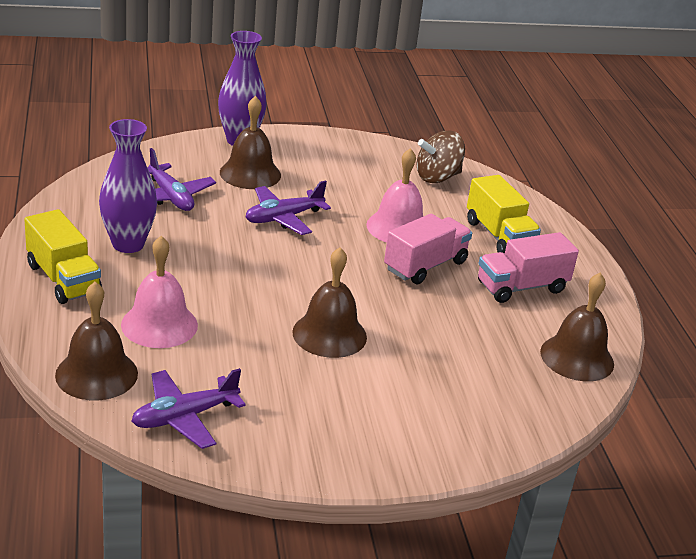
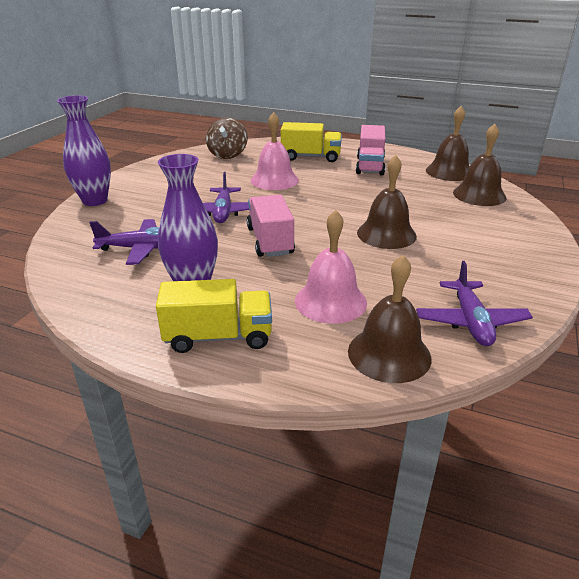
camera: 55 degrees left, 0 degrees up
(250, 173) = (147, 209): brown bell -> brown bell (479, 195)
(425, 266) = (326, 184): pink truck -> pink truck (270, 241)

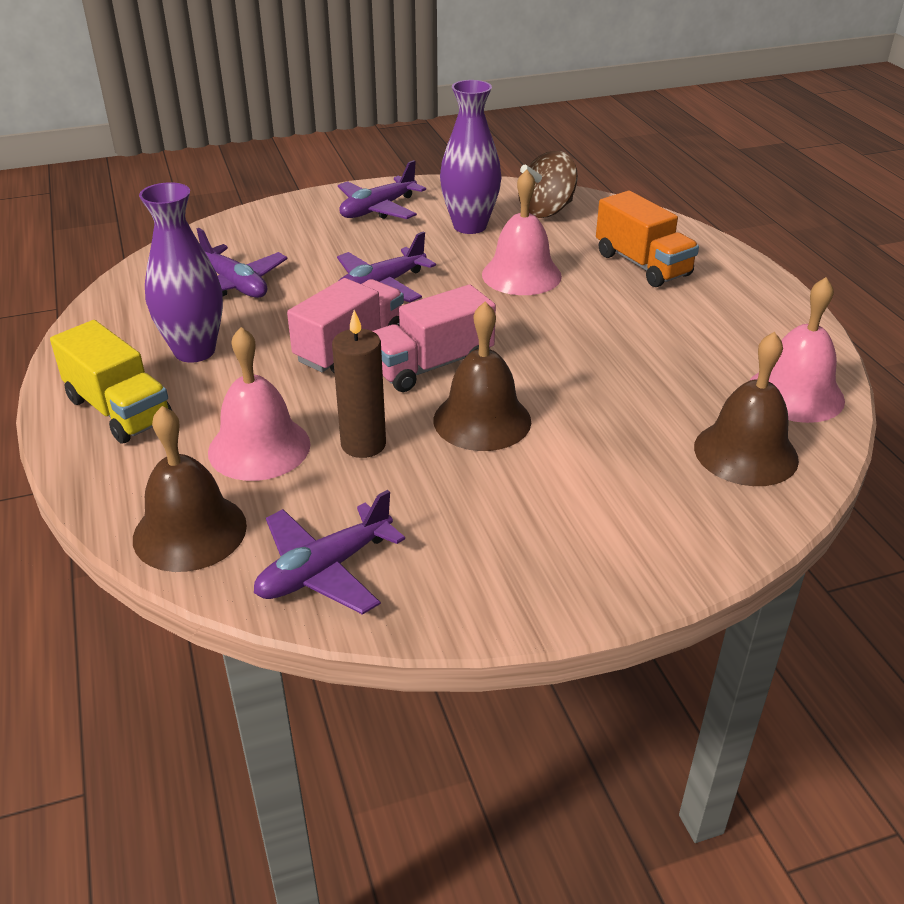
camera: 50 degrees right, 5 degrees up
(95, 201) = (302, 207): purple vase -> purple vase (470, 226)
(143, 185) = (378, 209): none -> purple plane
(310, 157) = (642, 265): yellow truck -> orange truck
(368, 270) = (363, 444): none -> brown candle
(370, 166) = (693, 320): pink truck -> pink truck (431, 366)
(449, 172) = (795, 394): brown bell -> pink bell

